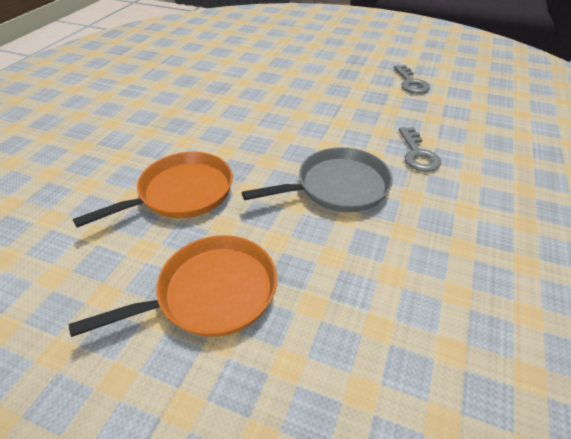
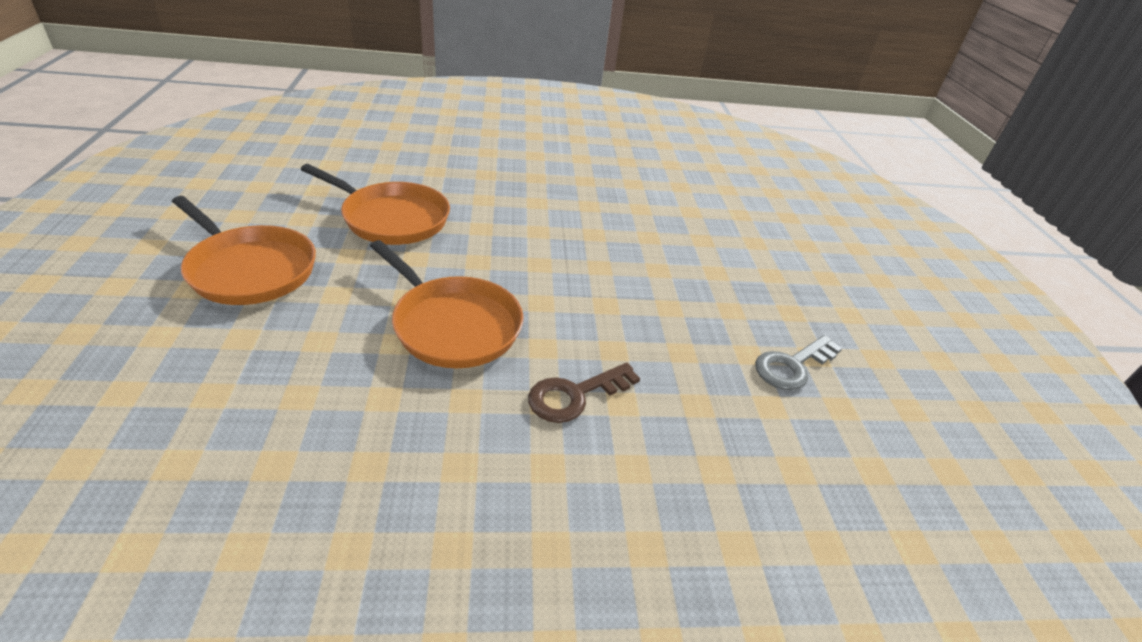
camera: 60 degrees right, 5 degrees down
(338, 187) = (453, 325): grey pan -> orange pan
(417, 154) = (575, 395): grey key -> brown key

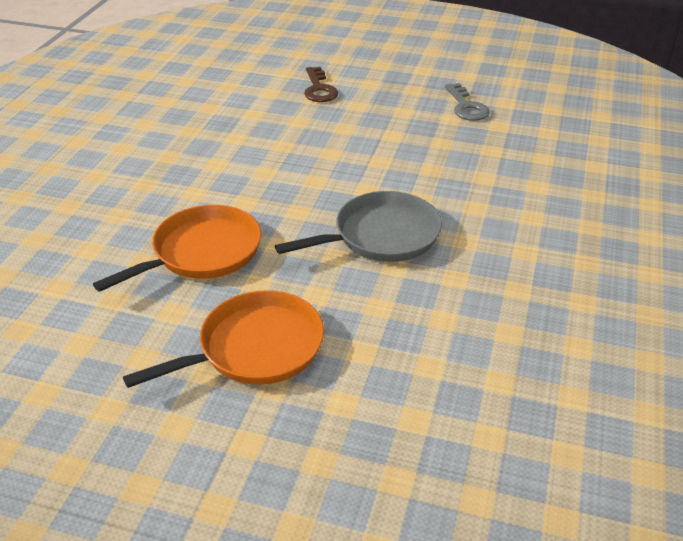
camera: 65 degrees left, 0 degrees up
(453, 325) = (381, 236): orange pan -> grey pan
(575, 395) = (472, 194): brown key -> brown key (319, 89)

